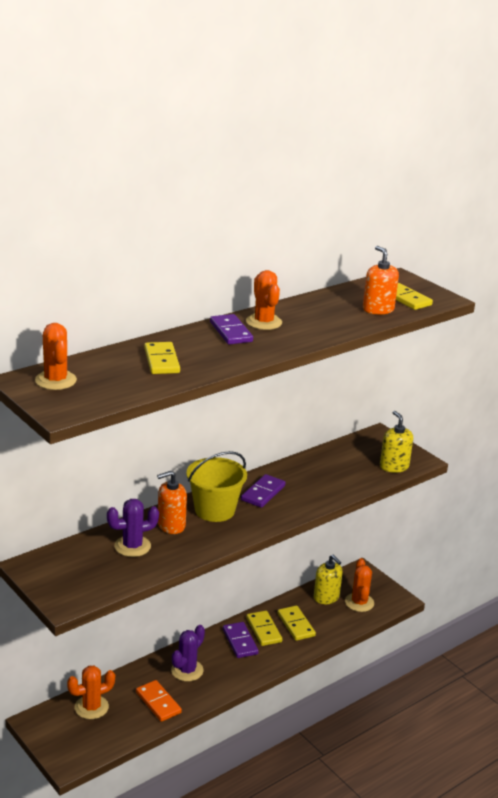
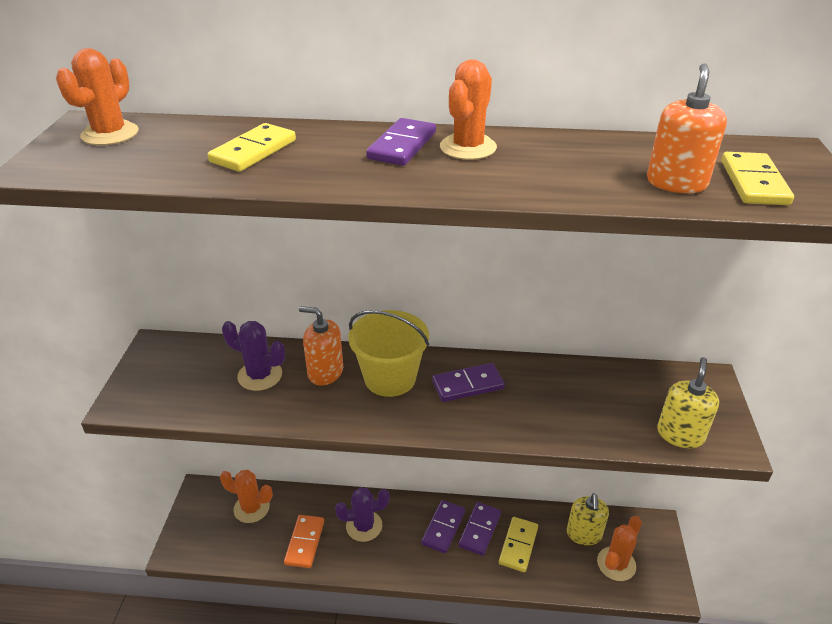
camera: 45 degrees right, 10 degrees up
(264, 630) = (480, 530): yellow domino -> purple domino

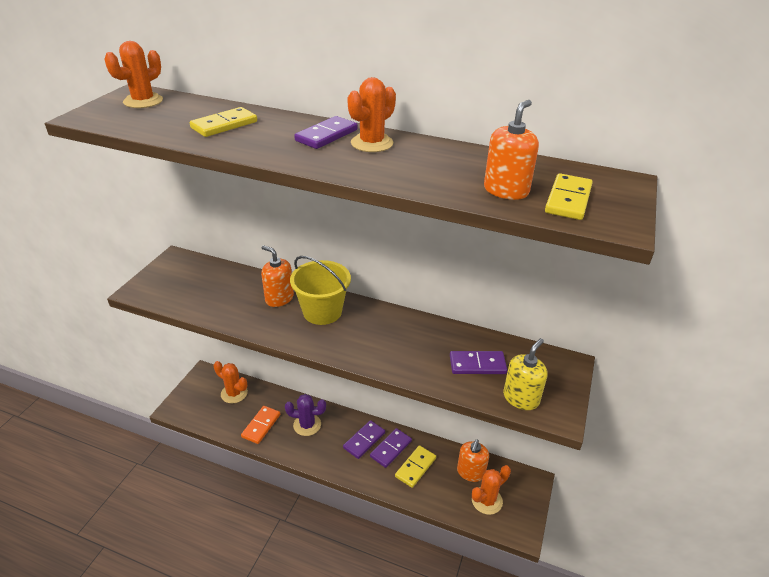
camera: 15 degrees right, 0 degrees up
(260, 375) = (234, 291): purple cactus -> none
(467, 385) = (376, 328): purple domino -> purple domino (477, 364)
(584, 534) = (470, 472): yellow soap dispenser -> orange soap dispenser

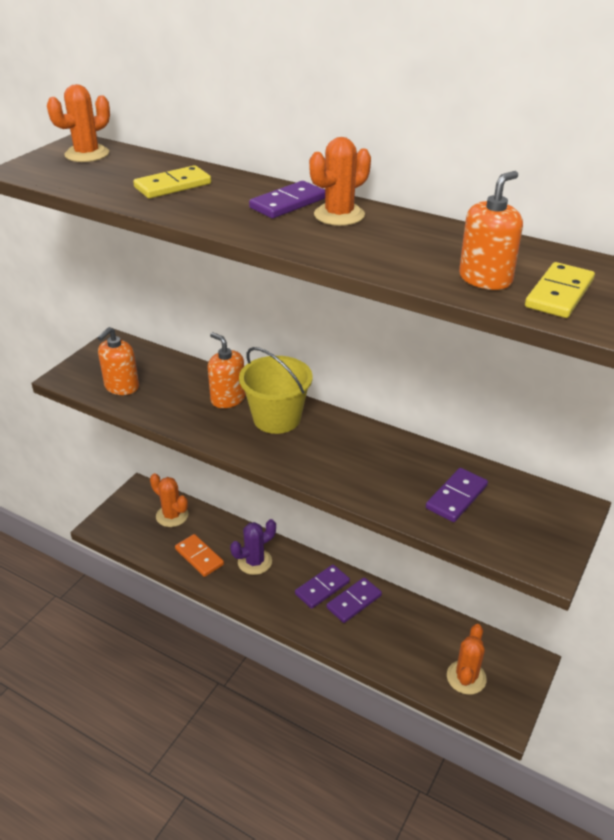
camera: 10 degrees right, 0 degrees up
(261, 426) = (199, 557): orange domino -> orange domino turned 75 degrees counterclockwise
(307, 425) = (255, 562): purple cactus -> purple cactus turned 45 degrees counterclockwise
(415, 467) = (381, 627): yellow domino -> none
(470, 472) = (451, 641): orange soap dispenser -> orange soap dispenser (121, 387)
(477, 364) = (456, 497): purple domino -> purple domino turned 60 degrees counterclockwise
(487, 500) = (466, 677): orange cactus -> orange cactus turned 45 degrees counterclockwise
(521, 398) = (503, 541): yellow soap dispenser -> none

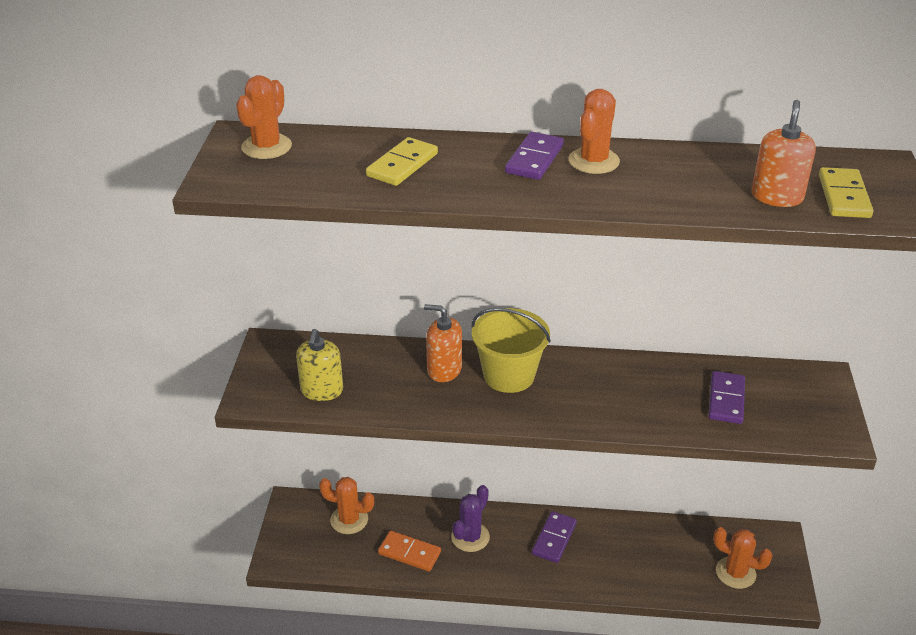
camera: 25 degrees left, 0 degrees up
(121, 387) = (322, 390): orange soap dispenser -> yellow soap dispenser
(354, 602) = (592, 541): purple domino -> none
(466, 677) = (735, 573): orange cactus -> orange cactus turned 60 degrees counterclockwise

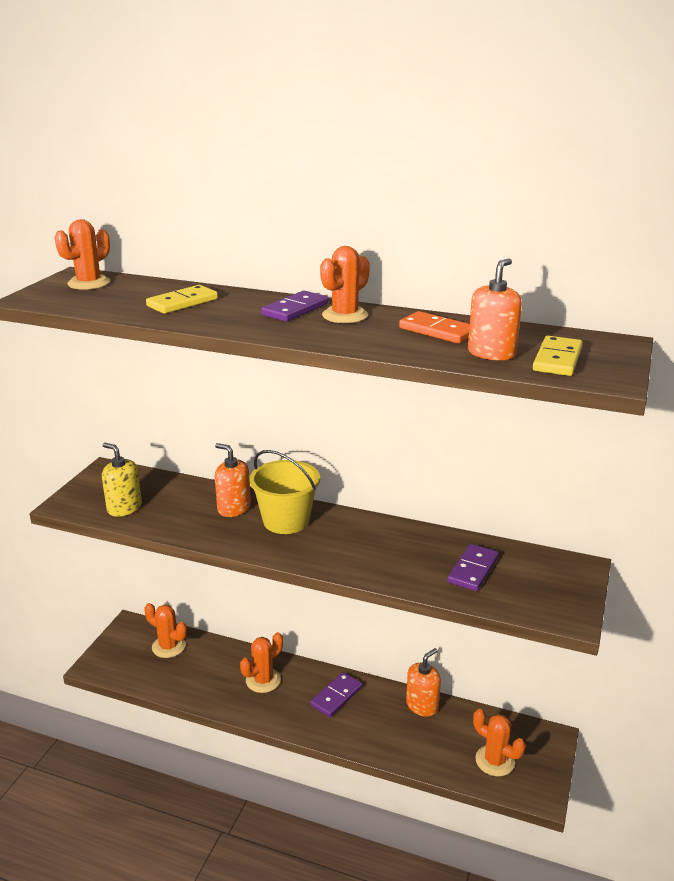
camera: 15 degrees right, 10 degrees down
(322, 390) = (124, 508): yellow soap dispenser -> yellow soap dispenser turned 105 degrees clockwise
(409, 553) = (205, 682): orange domino -> orange domino (437, 331)
(470, 537) = (263, 680): purple cactus -> orange cactus
(643, 530) = (422, 705): none -> orange soap dispenser

